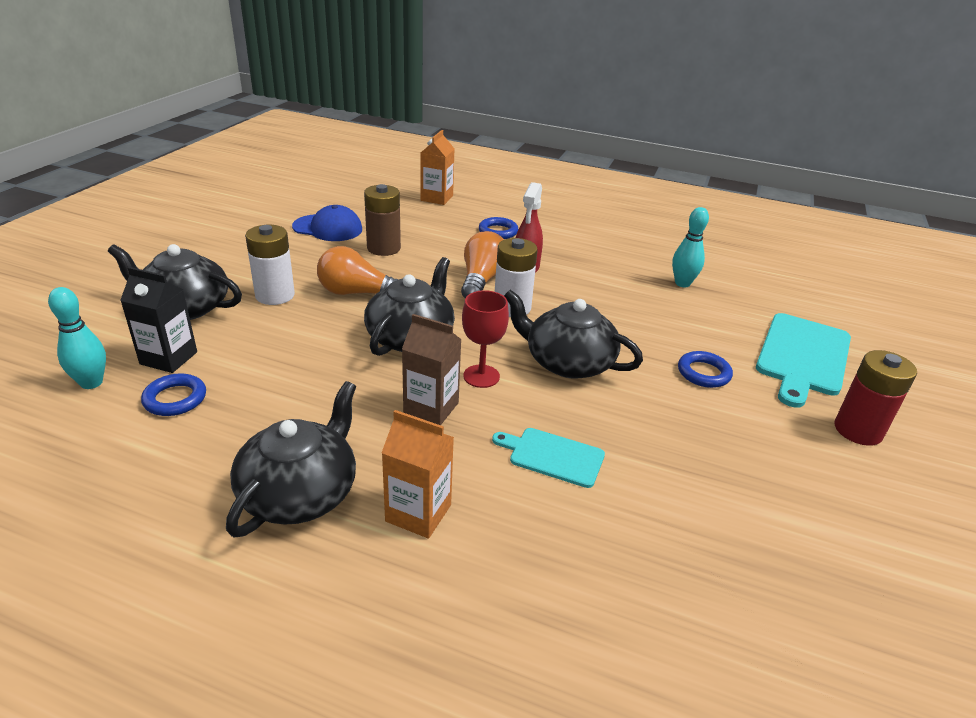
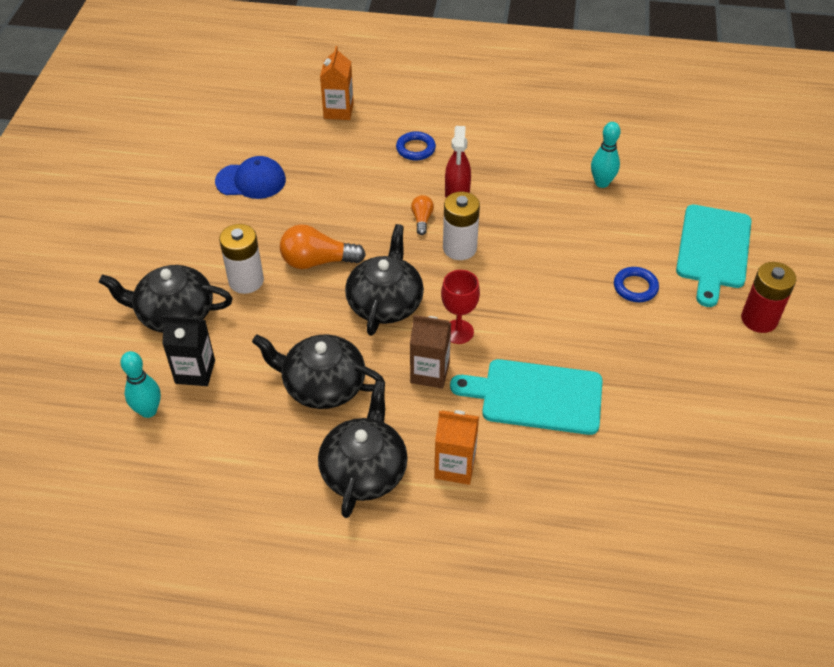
camera: 10 degrees left, 15 degrees up
(175, 399) = (225, 410): blue ring -> none
(383, 248) = (316, 197): brown battery -> none
(481, 280) = (422, 219): orange light bulb -> orange light bulb, size x0.54
(553, 456) = (536, 396): turquoise cutting board -> turquoise cutting board, size x1.74
(568, 362) = (523, 300): black teapot -> black teapot (322, 385)

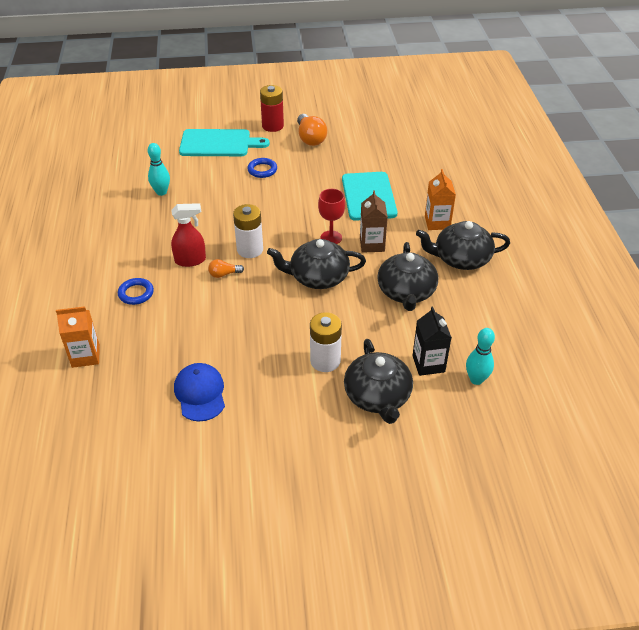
camera: 105 degrees left, 5 degrees down
(317, 261) = (289, 323): orange light bulb -> orange light bulb (310, 138)

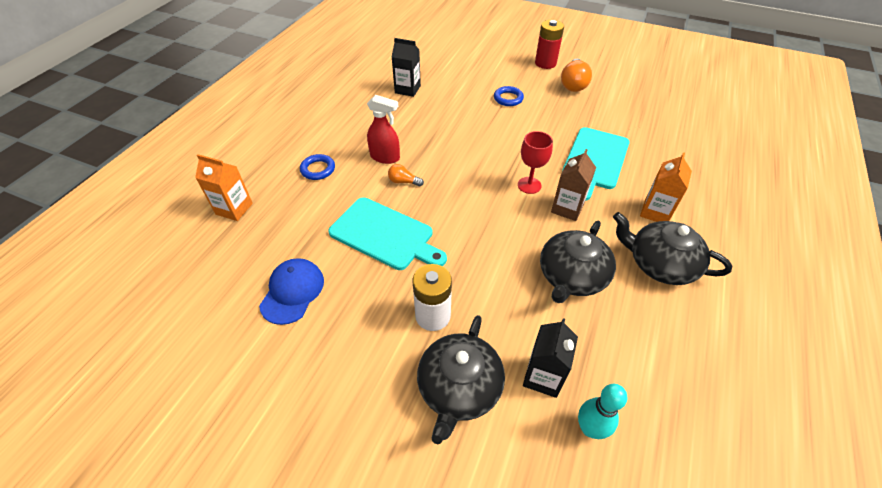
camera: 30 degrees right, 5 degrees up
(161, 192) = (407, 89): turquoise bowling pin -> black carton
(218, 143) = (486, 64): turquoise cutting board -> turquoise cutting board (385, 234)
(250, 250) = (443, 167): white battery -> none
(318, 277) = (489, 220): black teapot -> none

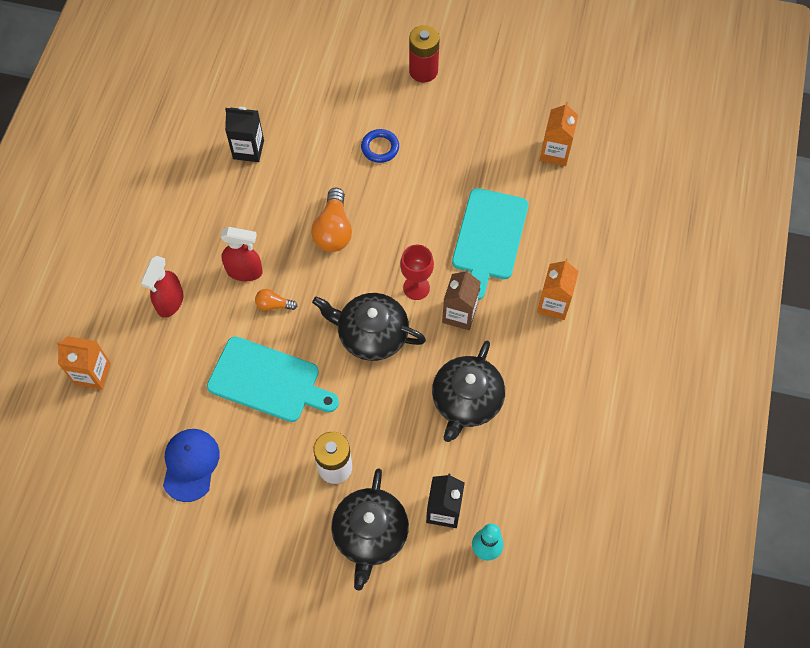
camera: 10 degrees left, 15 degrees up
(318, 169) = (170, 302): blue ring -> red spray bottle
(573, 84) = (461, 108): orange light bulb -> orange light bulb (333, 230)
(649, 115) = (555, 152): none -> orange carton
(660, 264) = (554, 371): black teapot -> black teapot (371, 334)

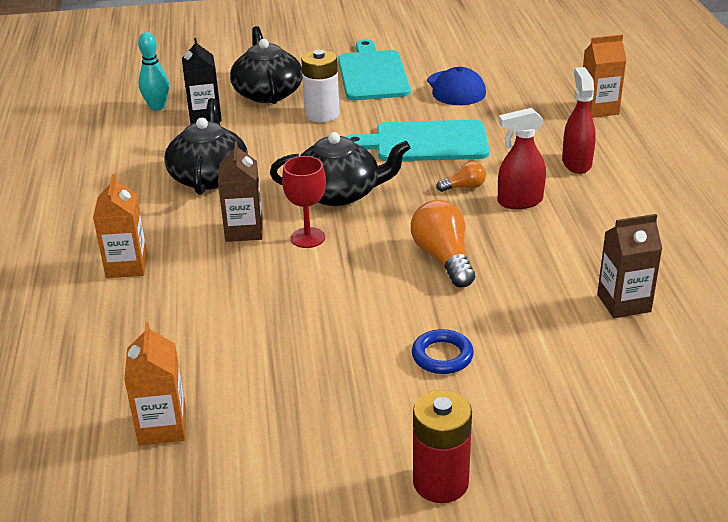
camera: 160 degrees right, 30 degrees down
(248, 149) = (623, 303): black carton -> brown carton
(489, 238) = (233, 303): turquoise cutting board -> turquoise cutting board (372, 74)

